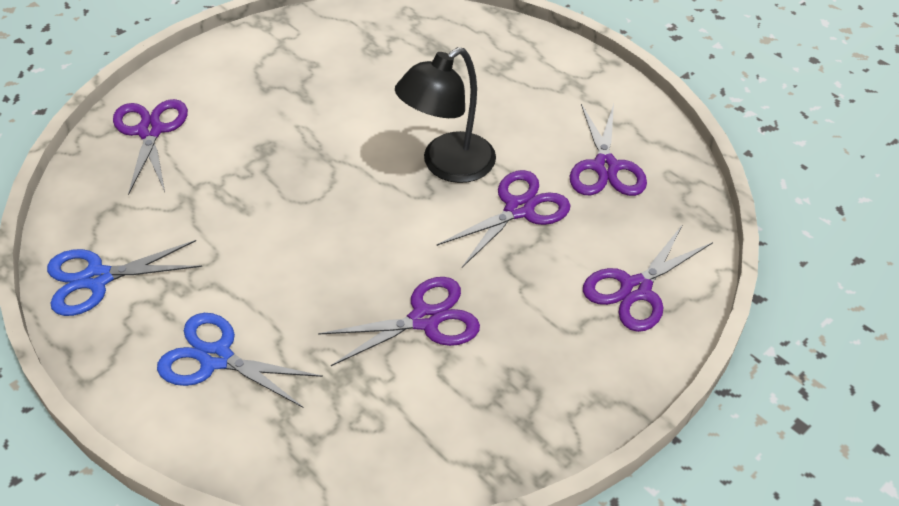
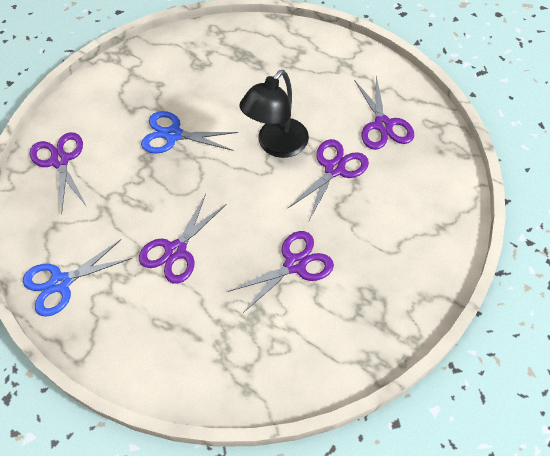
camera: 10 degrees left, 10 degrees up
(216, 358) = (163, 324): blue scissors -> blue scissors (173, 135)
(635, 289) = (426, 212): purple scissors -> purple scissors (175, 251)

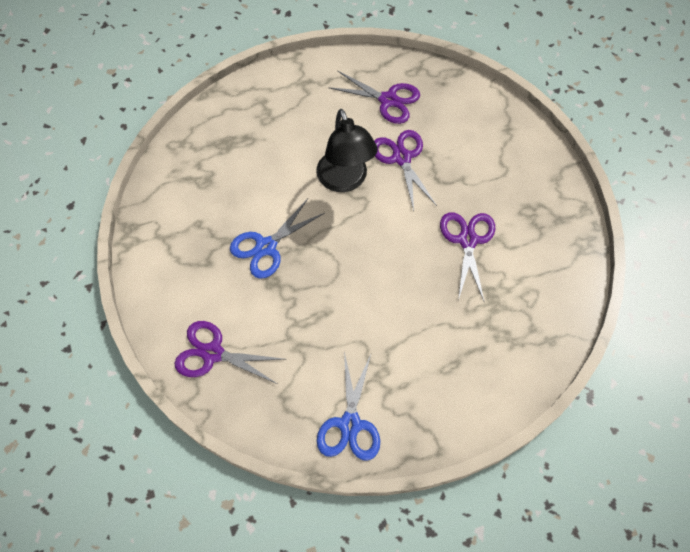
camera: 55 degrees left, 5 degrees up
(175, 251) = (388, 316): purple scissors -> none

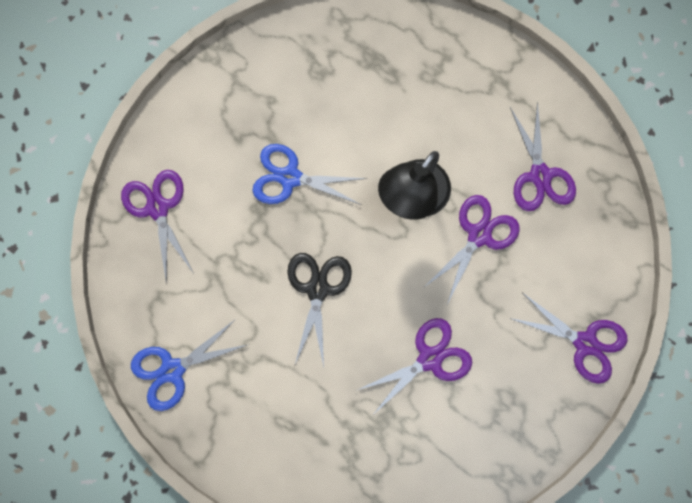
camera: 55 degrees right, 15 degrees up
(363, 280) = (318, 289): none -> black scissors
(521, 144) = (585, 343): none -> purple scissors

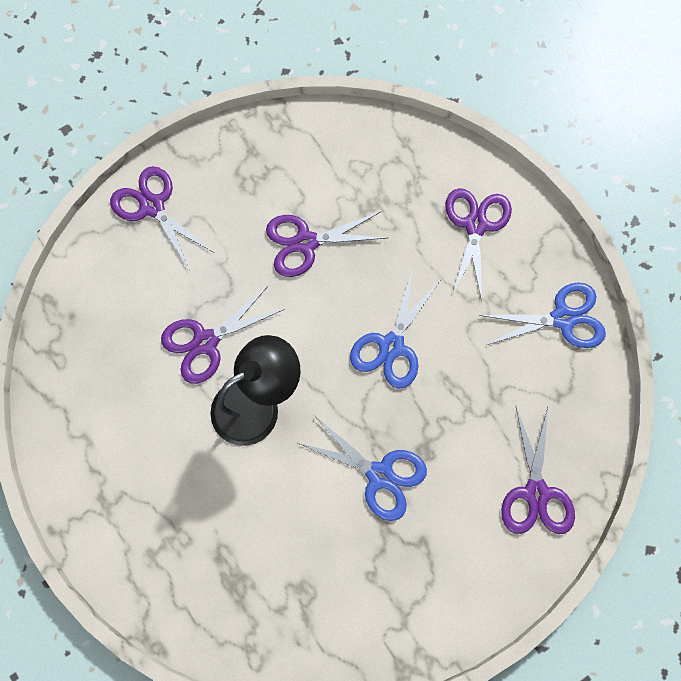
camera: 160 degrees left, 5 degrees down
(318, 289) = (391, 346): black scissors -> blue scissors
(540, 176) = (114, 380): purple scissors -> purple scissors (476, 225)

